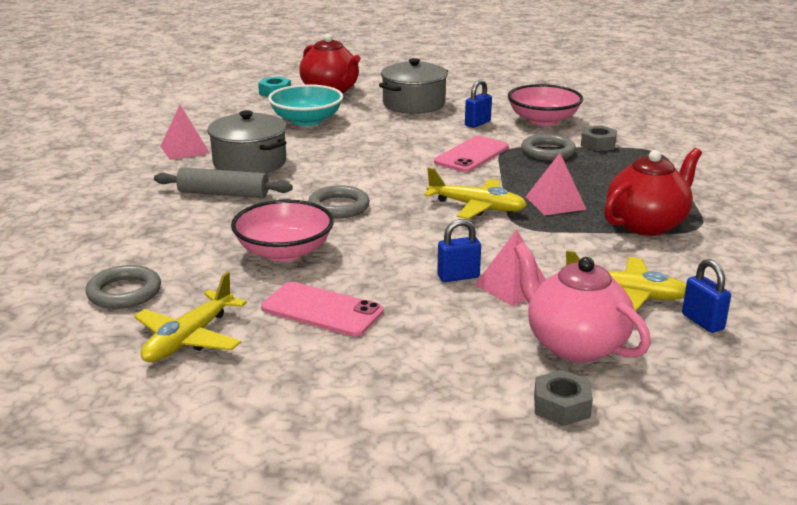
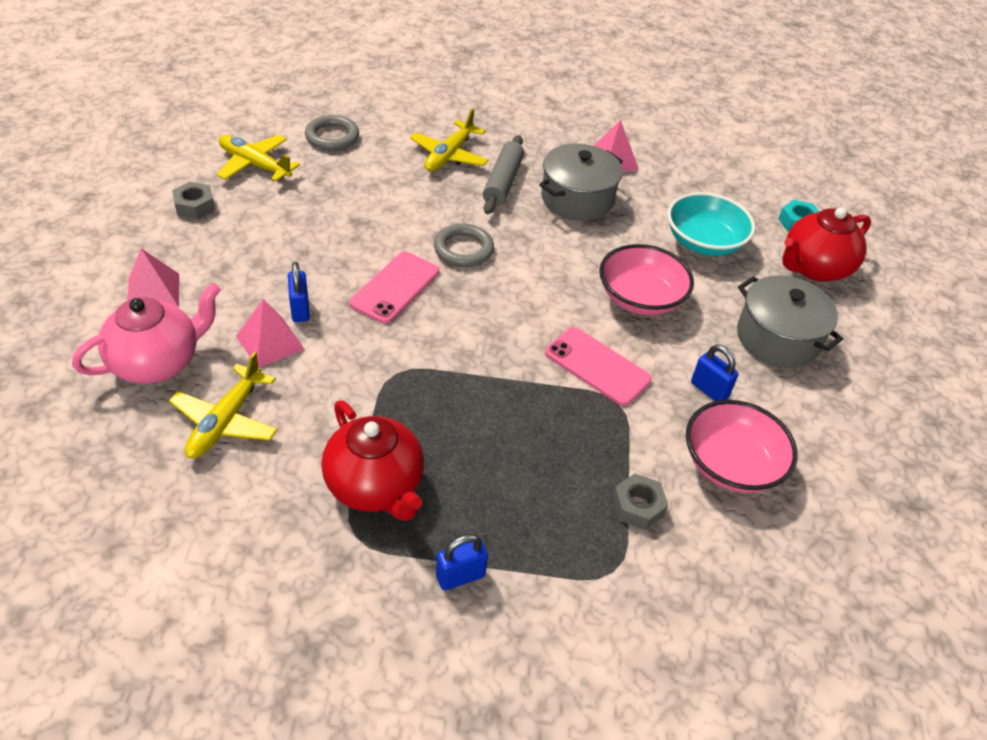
camera: 90 degrees right, 20 degrees up
(284, 252) = (377, 212): pink bowl -> pink bowl (640, 298)
(322, 310) = (271, 226): pink phone -> pink phone (395, 287)
(477, 207) = (447, 346): yellow plane -> yellow plane (449, 155)
(548, 152) = (608, 443): grey ring -> none
(555, 203) = (448, 414): pink pyramid -> pink pyramid (153, 292)
(561, 406) = (80, 335): grey nut -> grey nut (195, 206)
(702, 322) = (154, 466): blue padlock -> blue padlock (460, 576)

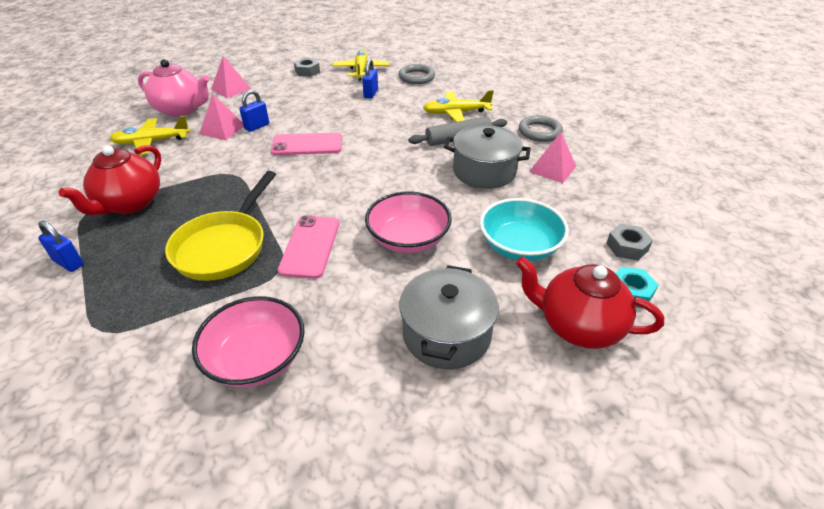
camera: 60 degrees right, 5 degrees down
(463, 249) = (370, 152): grey ring -> grey ring (539, 132)
(543, 429) = (224, 246): none -> yellow pan
(638, 506) = (174, 320): grey nut -> grey nut (627, 247)
(709, 390) = (336, 314): blue padlock -> blue padlock (371, 93)

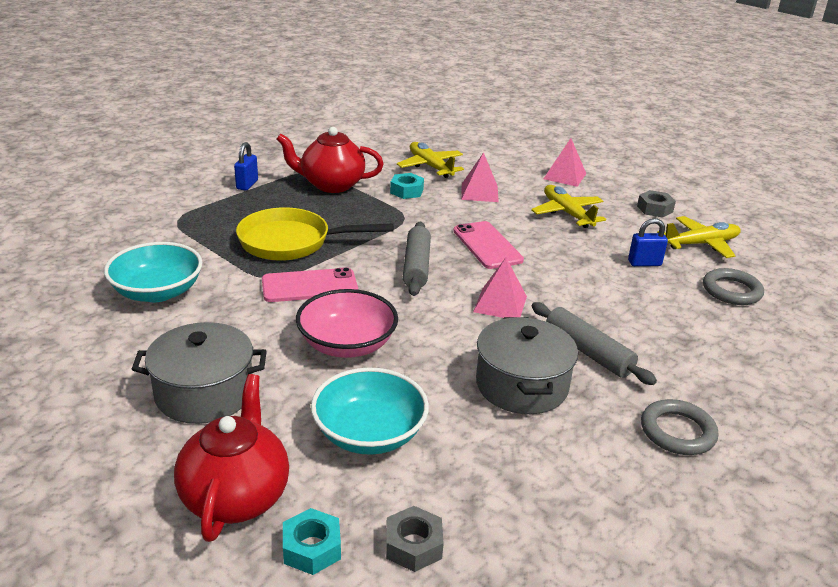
camera: 70 degrees right, 10 degrees down
(181, 110) = (498, 163): pink teapot -> none
(185, 163) = (407, 191): none -> turquoise nut
(256, 358) = (157, 292): pink bowl -> turquoise bowl
(257, 126) = (500, 209): blue padlock -> none
(315, 183) = (416, 266): none -> grey rolling pin
(456, 113) = (659, 340): yellow plane -> yellow plane (567, 213)
(552, 169) = (575, 453): pink pyramid -> pink pyramid (500, 304)

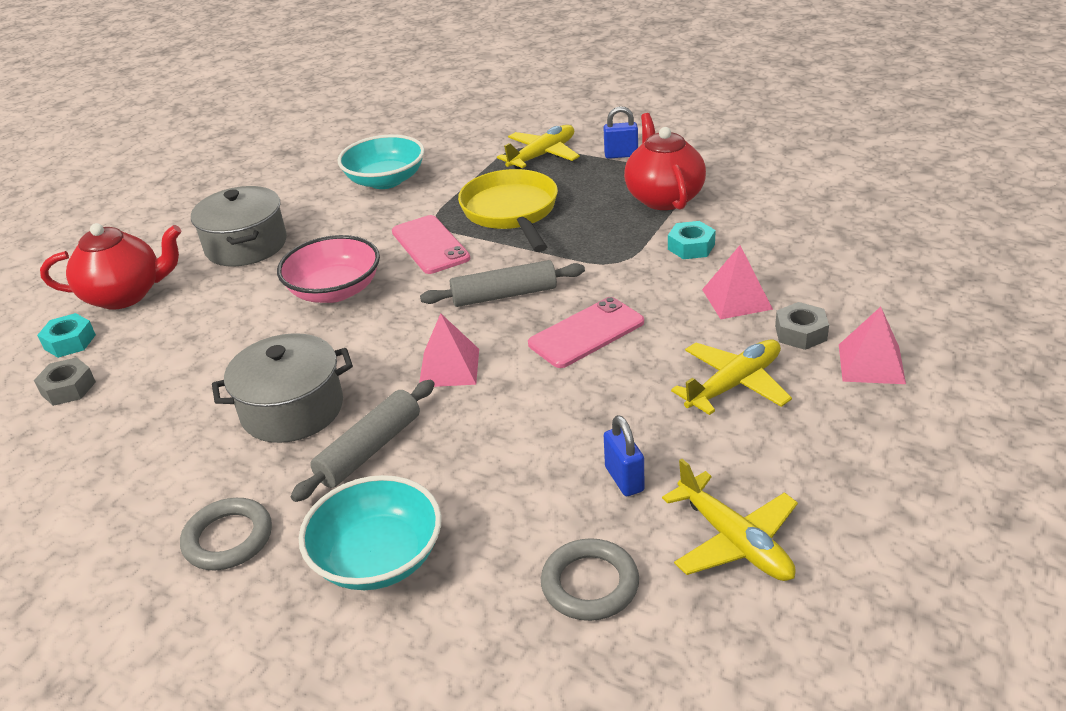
camera: 80 degrees right, 5 degrees up
(369, 434) = (203, 335): turquoise bowl -> turquoise bowl (378, 558)
(430, 166) = (783, 246): yellow plane -> yellow plane (542, 155)
(655, 209) = (830, 476): grey nut -> grey nut (800, 333)

